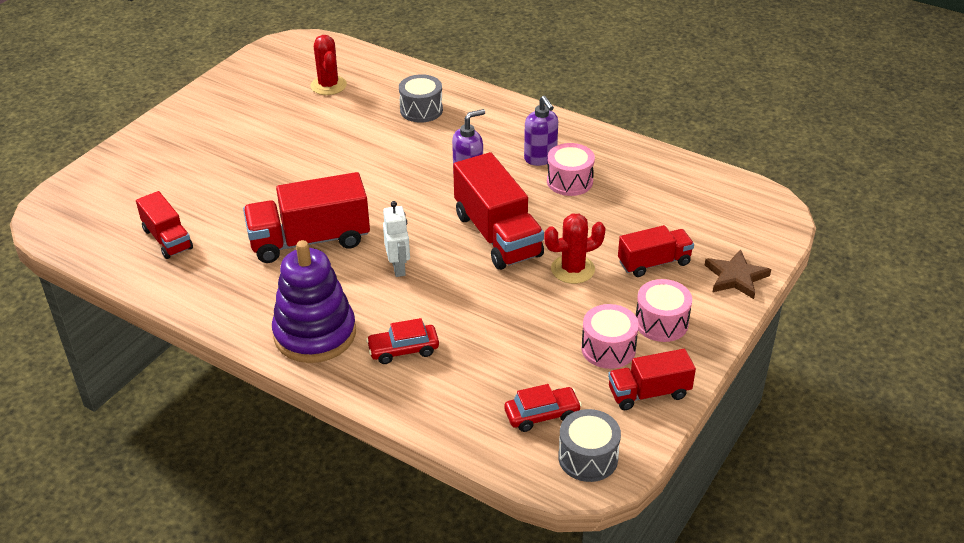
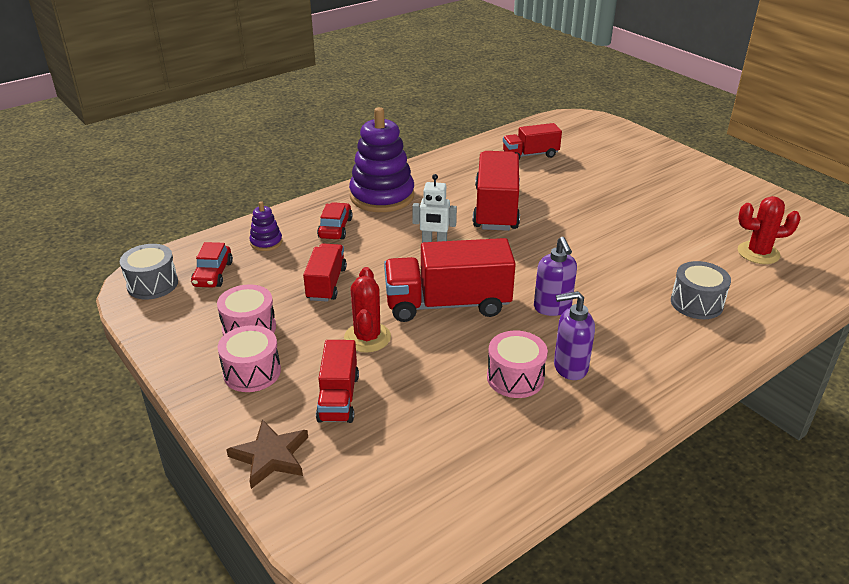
camera: 110 degrees right, 5 degrees down
(459, 397) = (266, 242): none -> purple stacking toy
(649, 393) = (180, 335): red truck -> red truck (326, 284)

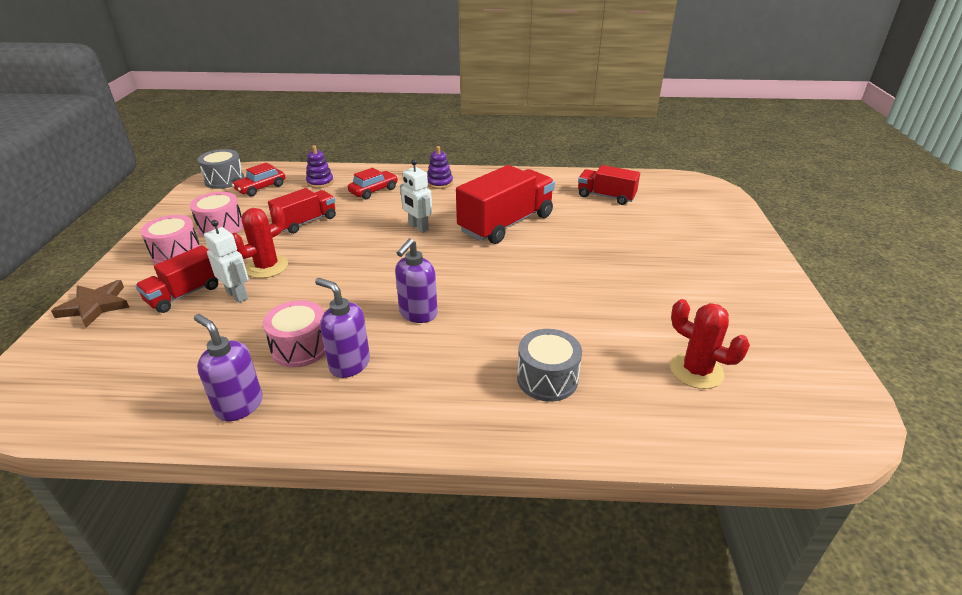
camera: 40 degrees right, 0 degrees up
(382, 196) = (439, 183): purple stacking toy -> purple stacking toy, size x0.45
(388, 372) = (237, 295): none -> white robot
(447, 304) = (351, 272): red truck -> none
(548, 439) = (239, 406): none -> purple soap dispenser

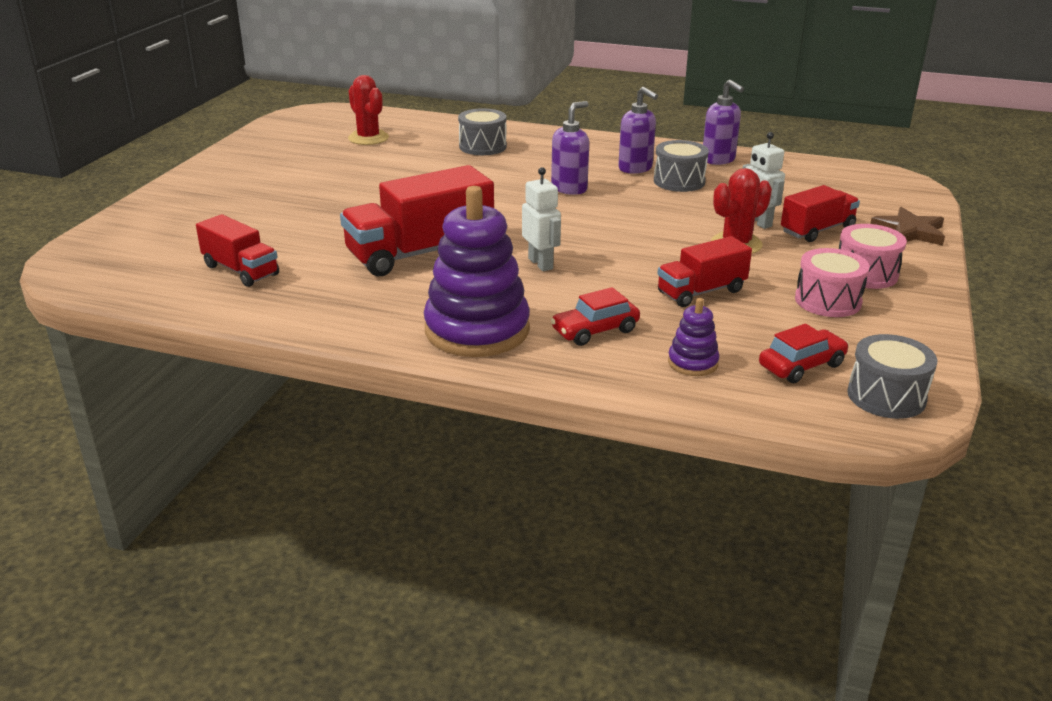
camera: 165 degrees left, 5 degrees down
(300, 347) = (679, 181): pink drum -> grey drum
(439, 183) = (477, 330): purple stacking toy -> purple stacking toy, size x2.20

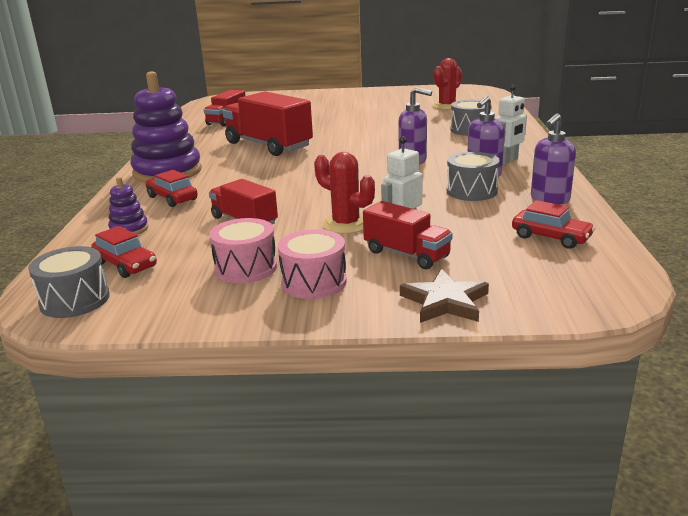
camera: 75 degrees right, 5 degrees down
(541, 264) = (269, 172): white robot -> white robot (508, 161)
(801, 177) = (551, 237): none -> red car

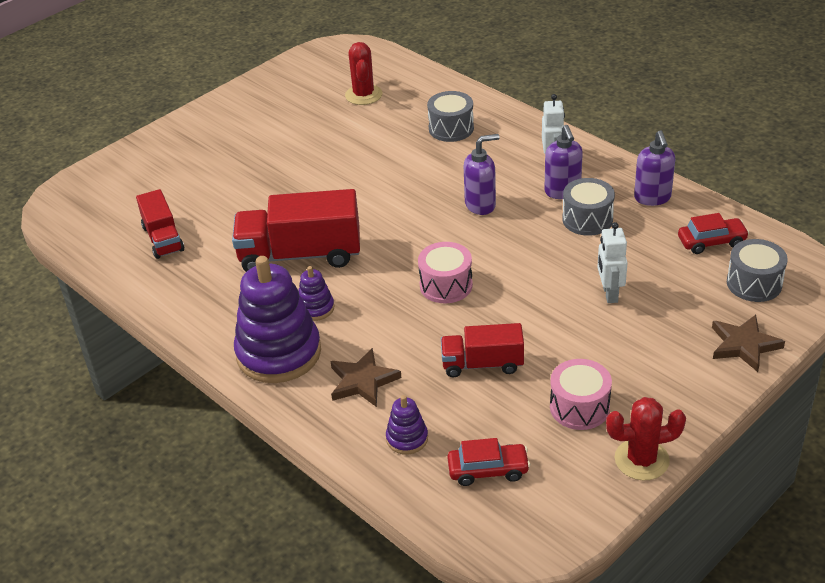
camera: 45 degrees left, 15 degrees up
(75, 300) = (524, 524): grey drum -> grey drum (754, 283)
(172, 198) = (363, 381): red car -> brown star
(225, 164) = (315, 308): none -> purple stacking toy
(314, 282) = (646, 386): pink drum -> pink drum (446, 285)
(346, 224) = (564, 316): red cactus -> red cactus (641, 460)
(406, 254) = (656, 319): red truck -> none

